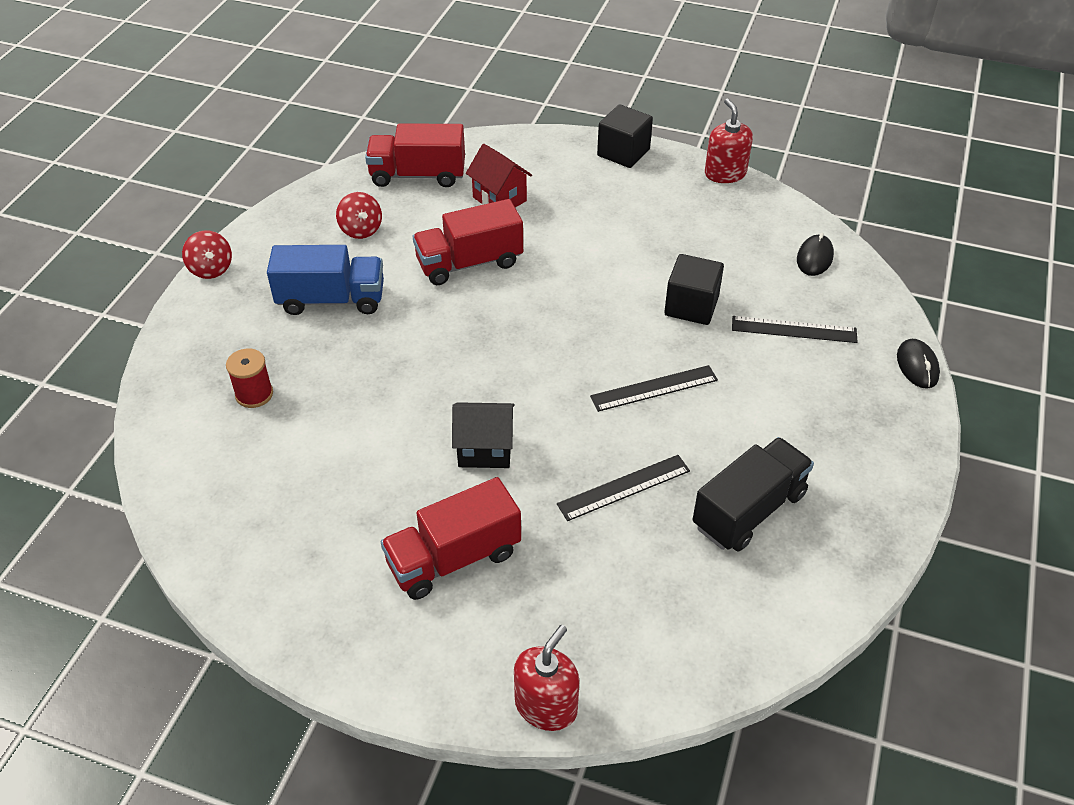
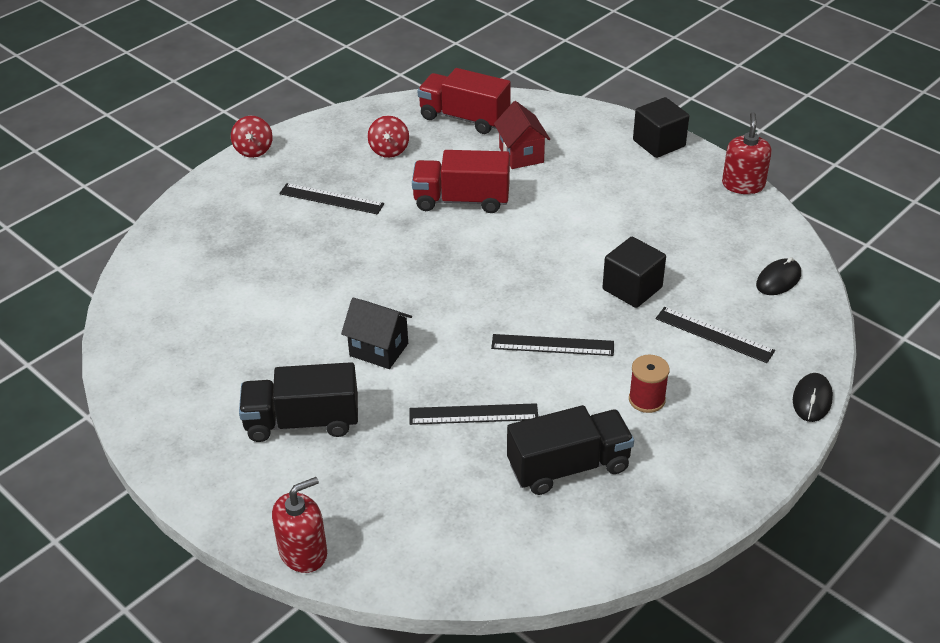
camera: 25 degrees right, 5 degrees down
(254, 394) = (228, 253): red spool -> red spool (646, 399)
(331, 299) = (331, 199): blue truck -> black ruler
(454, 558) = (302, 422): red truck -> black truck

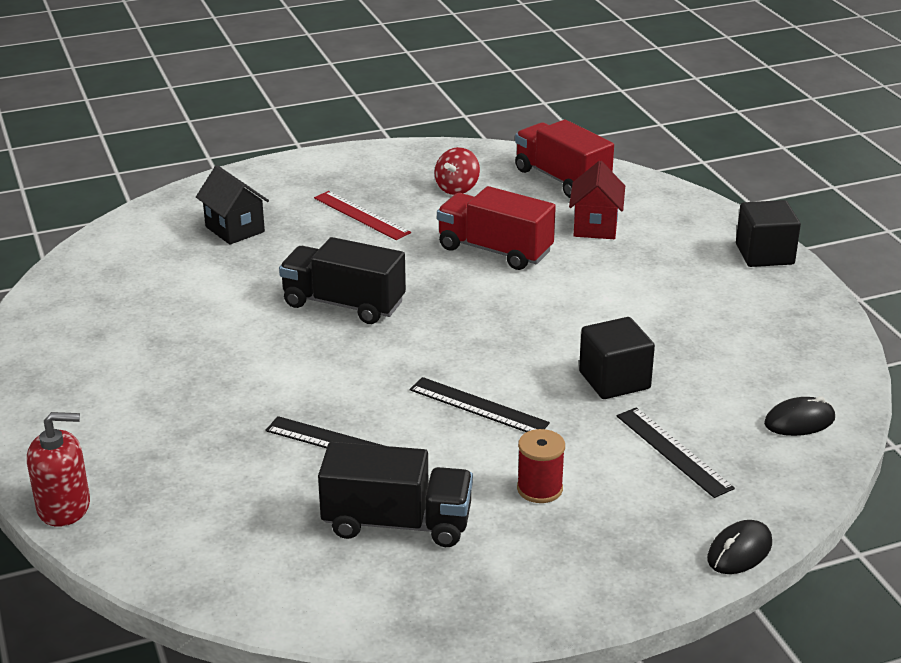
camera: 25 degrees right, 10 degrees down
(254, 150) = (322, 156): red spinning top -> none
(302, 422) = (163, 395): black truck -> black truck (343, 304)
(331, 199) = (361, 215): black ruler -> red ruler
(379, 349) = (293, 357): black house -> black house (235, 229)
(743, 184) = (834, 318): red soap dispenser -> none

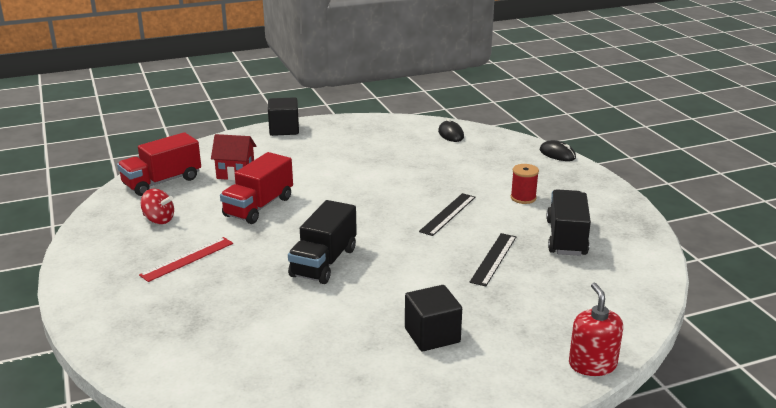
camera: 90 degrees left, 5 degrees down
(235, 229) = (191, 319): black house -> none
(614, 380) = (417, 175): black cube -> black cube (432, 335)
(673, 451) = (482, 164): black ruler -> none

